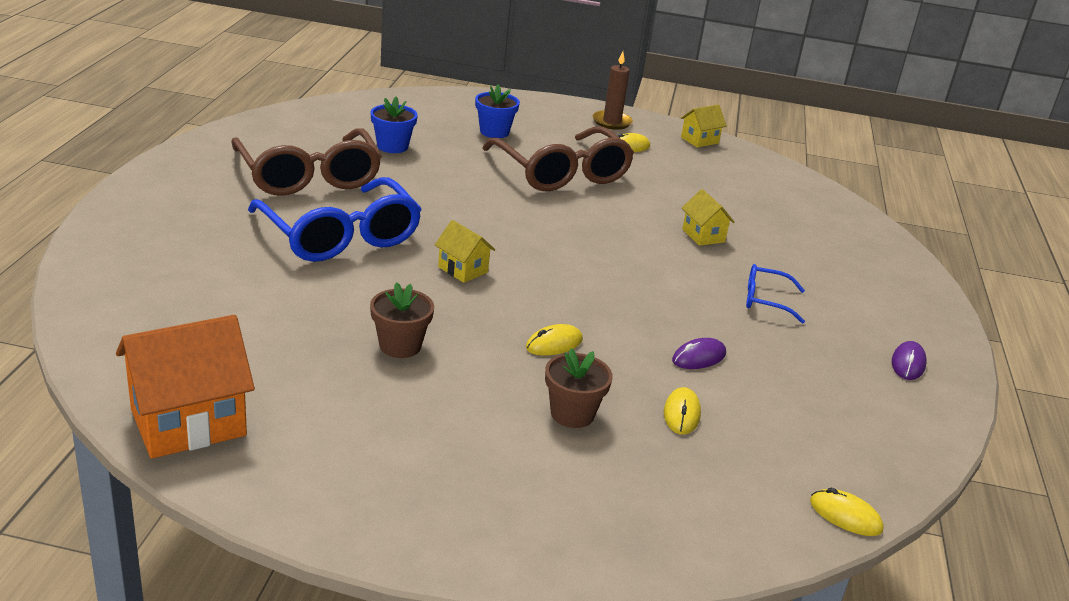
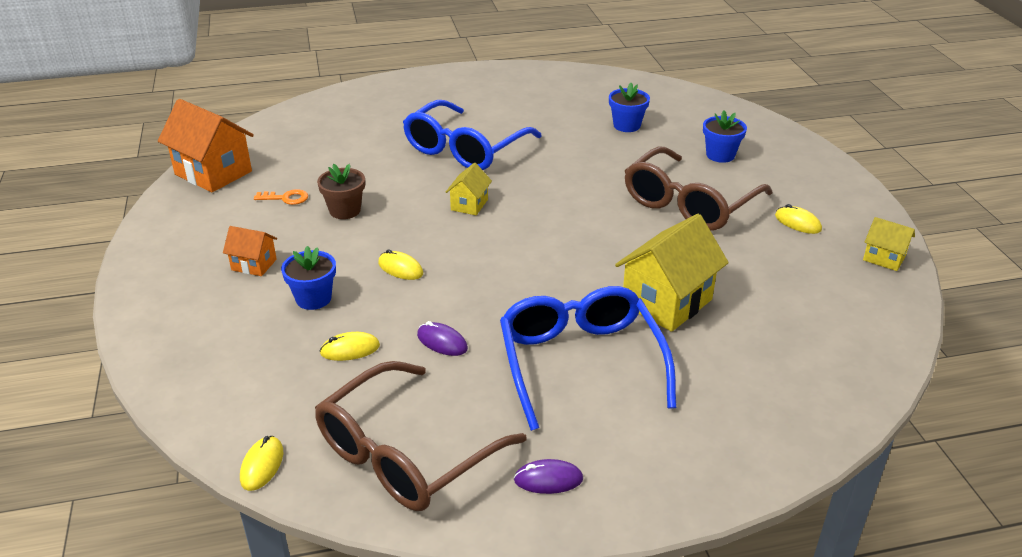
camera: 70 degrees right, 5 degrees up
(308, 176) = (535, 113): brown glasses -> brown glasses (406, 454)
(327, 379) = (286, 198): none -> orange key
(467, 440) = (254, 264): none -> orange house
(572, 414) = (313, 298): brown flower pot -> blue flower pot
(612, 122) = (840, 202): brown candle -> none
(703, 235) = (667, 302): yellow house -> yellow house, size x1.93
(766, 300) = (580, 363): blue glasses -> blue glasses, size x2.15

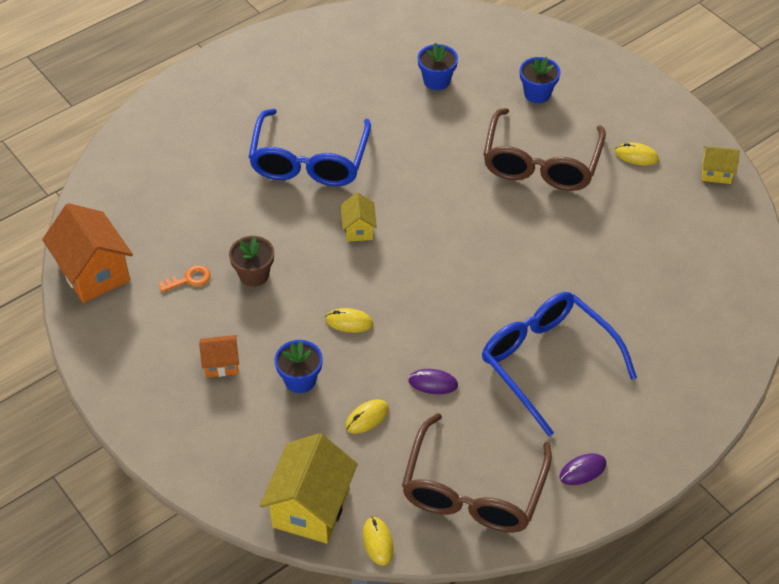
camera: 25 degrees left, 15 degrees up
(213, 173) = (94, 273): orange house -> orange house turned 45 degrees clockwise
(667, 302) = (578, 279): yellow house -> yellow house (311, 507)

